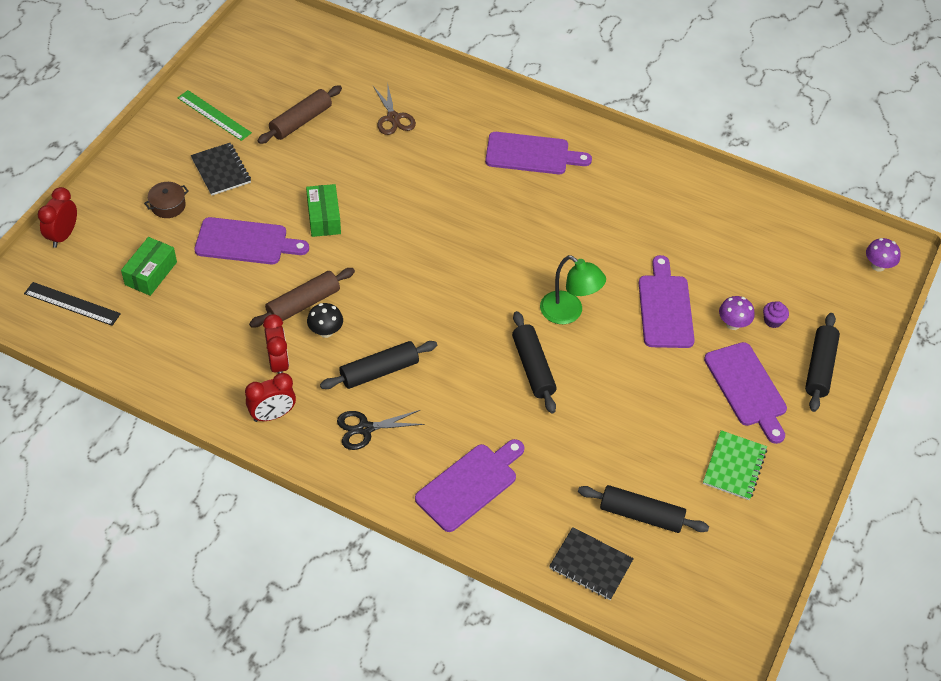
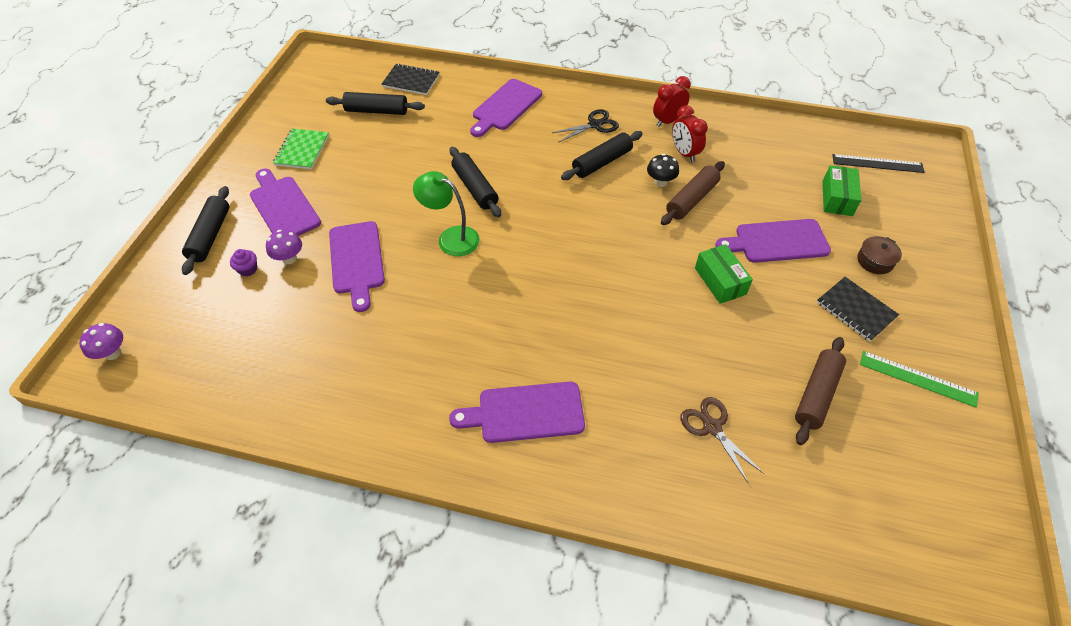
camera: 170 degrees right, 0 degrees up
(63, 235) = (939, 214): red clock -> none

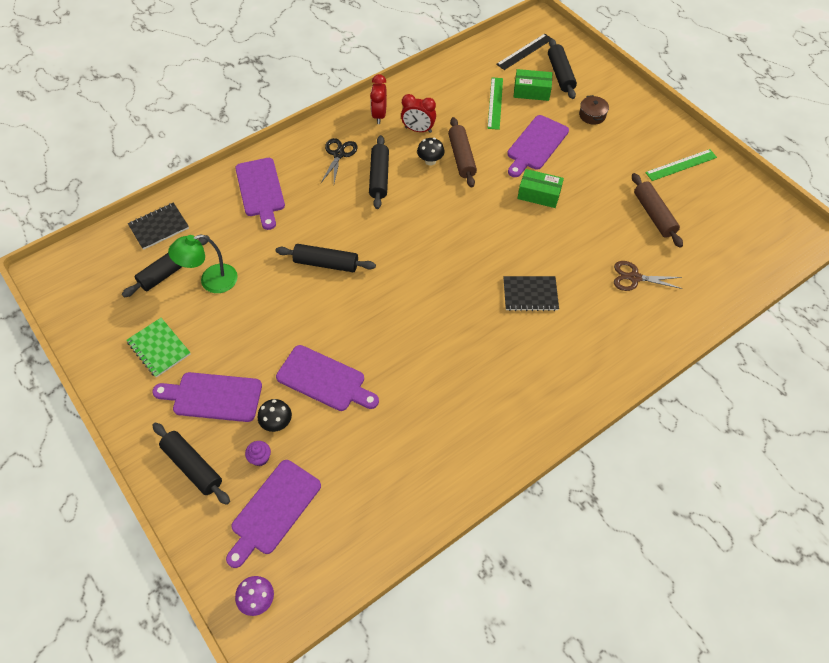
camera: 50 degrees left, 5 degrees up
(289, 258) = (277, 423): purple mushroom -> black mushroom
(451, 238) = (360, 309): green lamp -> green lamp (211, 281)
(525, 412) = (546, 362): purple cutting board -> purple cutting board (273, 510)
(785, 182) = (495, 103): none -> green ruler
(837, 198) = (531, 91): green box -> green box turned 45 degrees counterclockwise
(855, 310) = (616, 152): black notebook -> black notebook (530, 294)
(890, 205) = (560, 74): none -> black rolling pin

